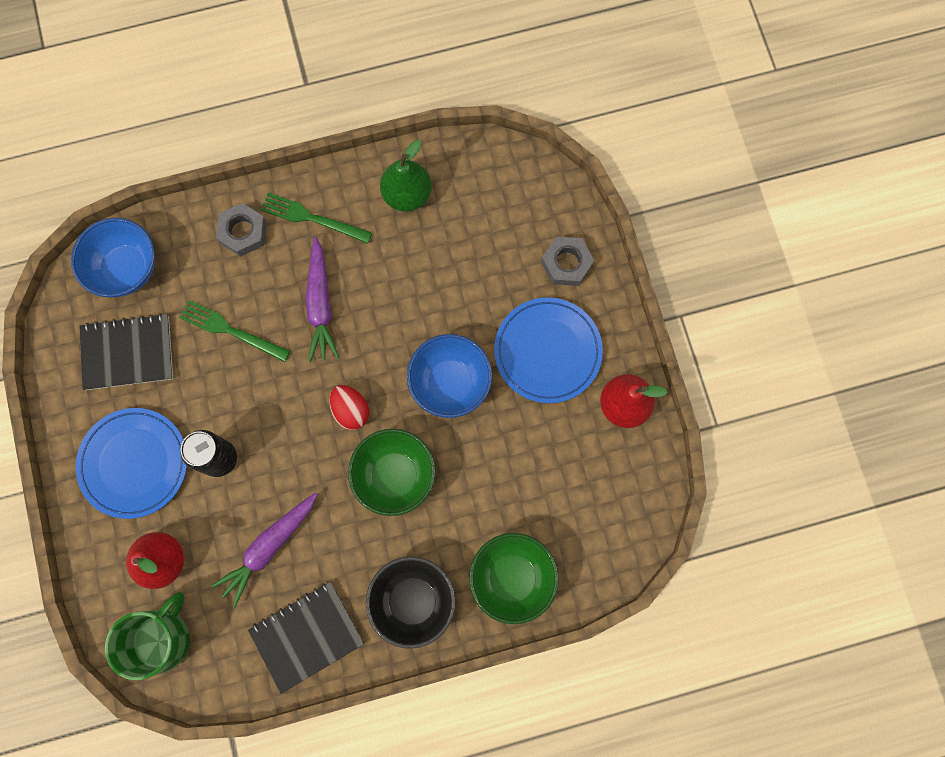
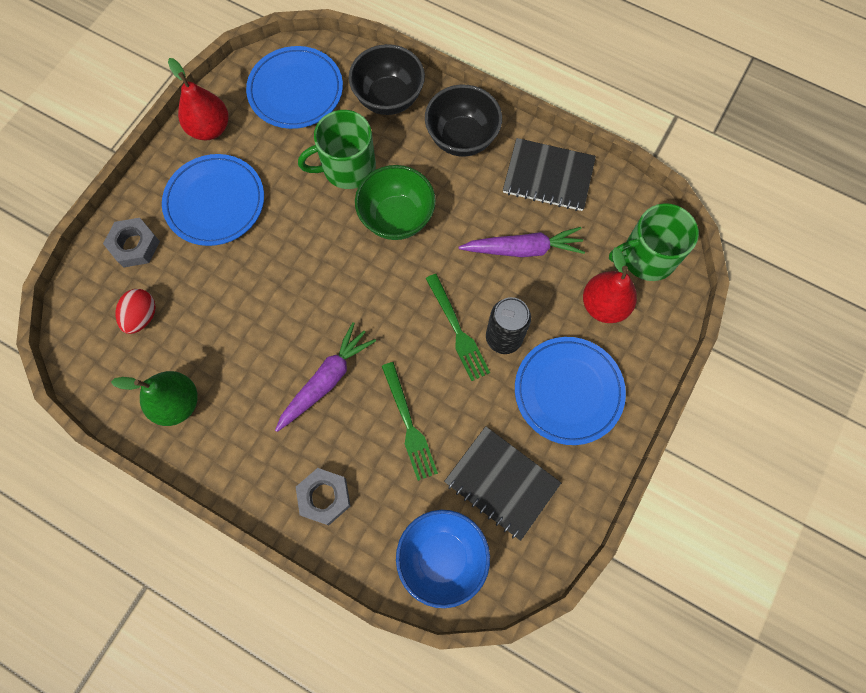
camera: 135 degrees left, 5 degrees down
(312, 218) = (263, 455): green fork -> green fork (457, 330)
(351, 410) = (382, 285): red egg -> red egg (142, 316)
(450, 383) = (298, 241): blue bowl -> none
(478, 480) = (347, 167): none -> green mug
(512, 578) = (388, 98): green bowl -> black bowl
(595, 507) = (296, 91): none -> blue plate

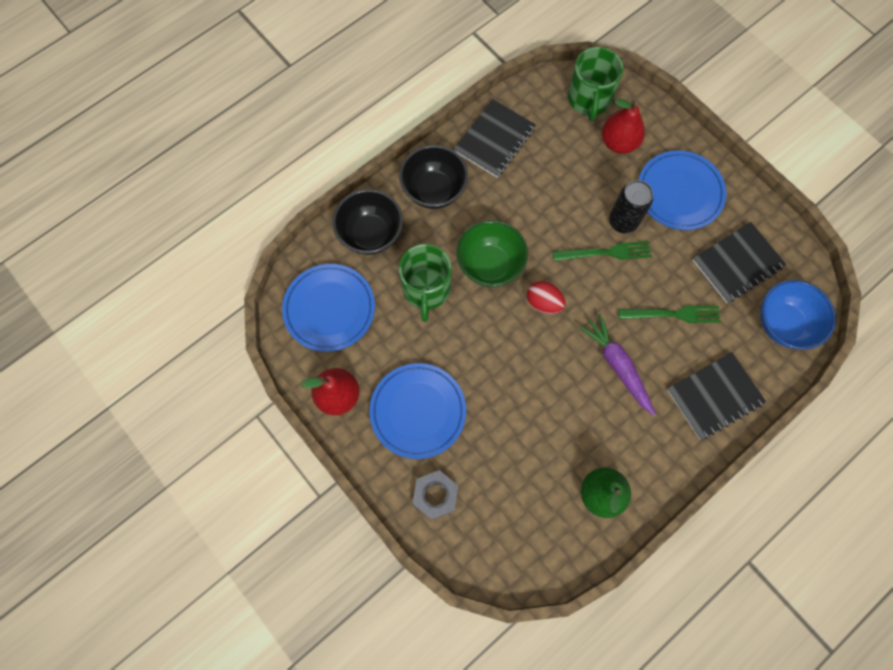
camera: 70 degrees left, 0 degrees up
(142, 316) = (509, 505): red egg -> red egg (543, 303)
(324, 497) = (714, 396): grey nut -> black notebook
(523, 249) = (552, 181): purple carrot -> none

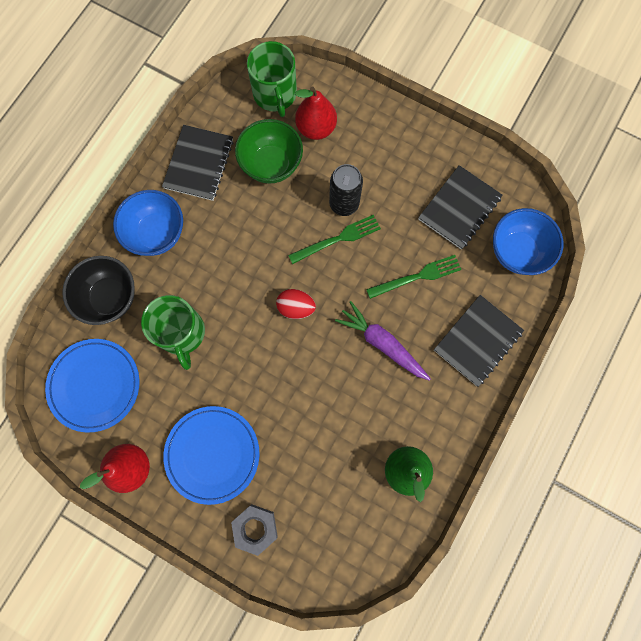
camera: 20 degrees left, 5 degrees up
(434, 190) = (157, 233): black bowl -> blue bowl
(490, 265) = (234, 288): green bowl -> green bowl (271, 165)
(679, 192) = (387, 158): blue plate -> none

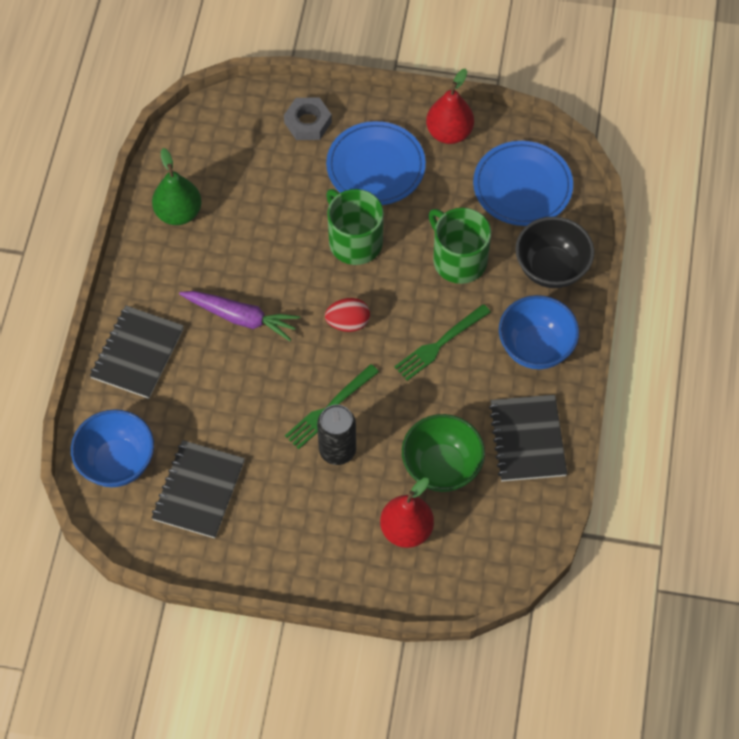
camera: 160 degrees right, 15 degrees down
(275, 94) = (475, 556): green mug -> green mug (354, 241)
(417, 276) = (224, 398): green fork -> green fork (439, 344)

